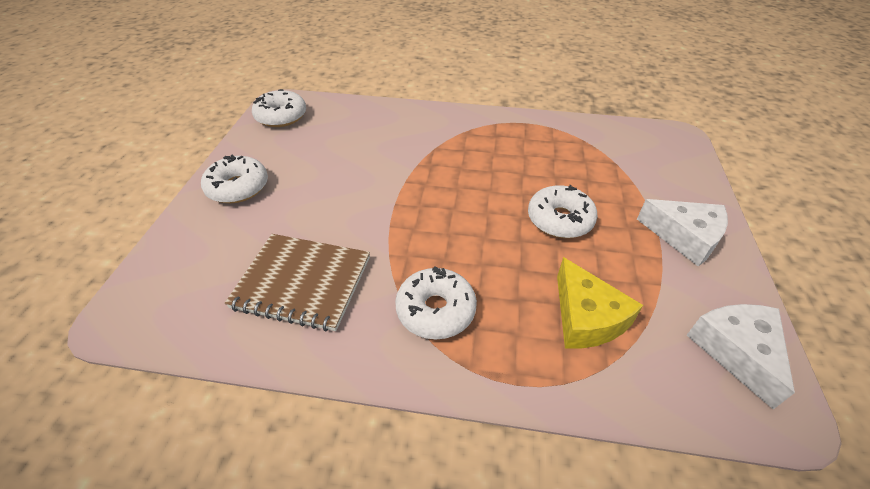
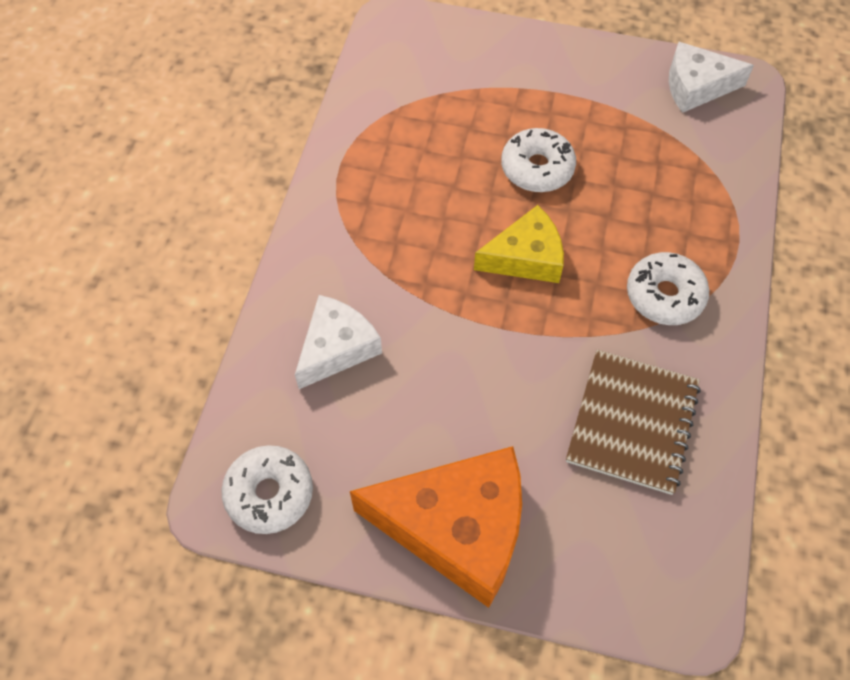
camera: 85 degrees left, 15 degrees up
(238, 187) = (457, 528): white donut -> orange cheese
(586, 317) = (667, 177): yellow cheese -> yellow cheese (526, 257)
(685, 237) = (565, 73): white cheese -> white cheese (337, 347)

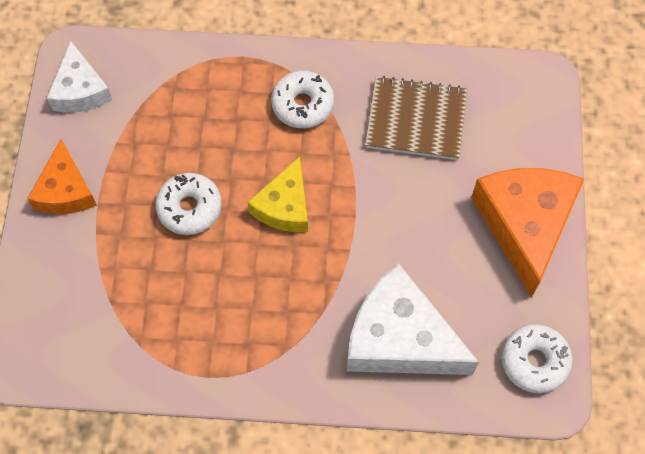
camera: 100 degrees left, 5 degrees up
(337, 347) = (399, 338): white cheese -> white cheese, size x1.66
(526, 257) = (284, 206): yellow cheese -> yellow cheese turned 135 degrees counterclockwise
(572, 67) = (66, 191): none -> orange cheese

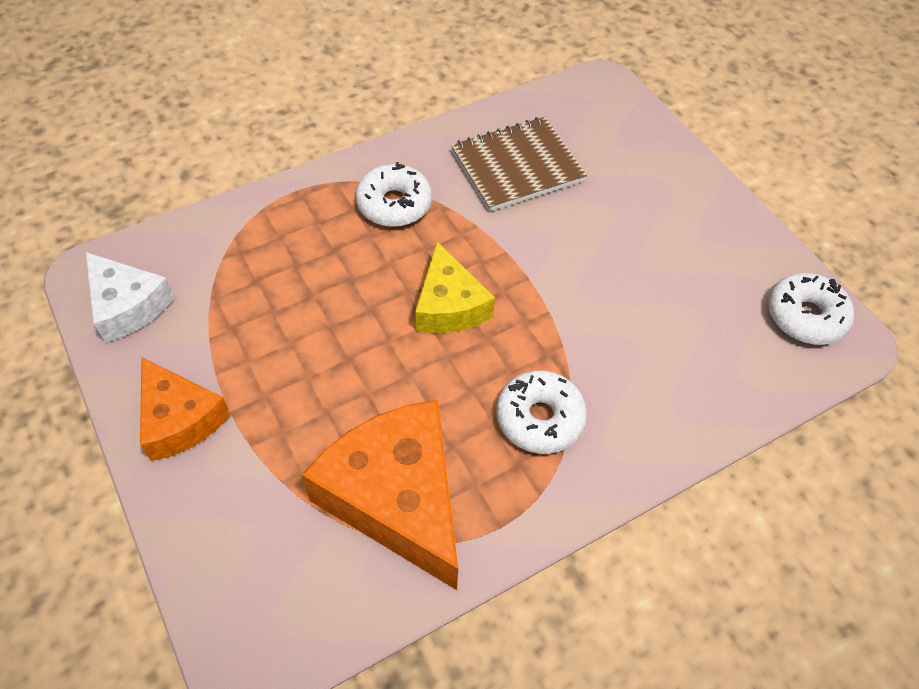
camera: 35 degrees left, 10 degrees down
(189, 208) = (345, 360): white donut -> white donut (539, 418)
(399, 338) = (667, 367): white cheese -> none
(525, 225) = (691, 205): orange cheese -> orange cheese (397, 497)

